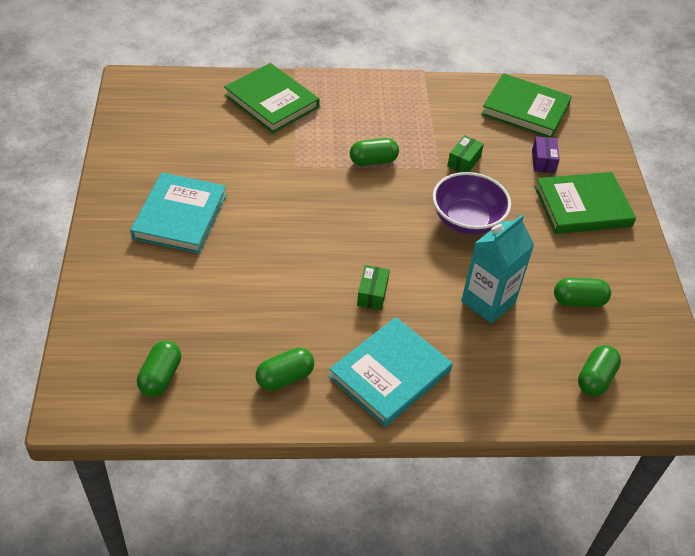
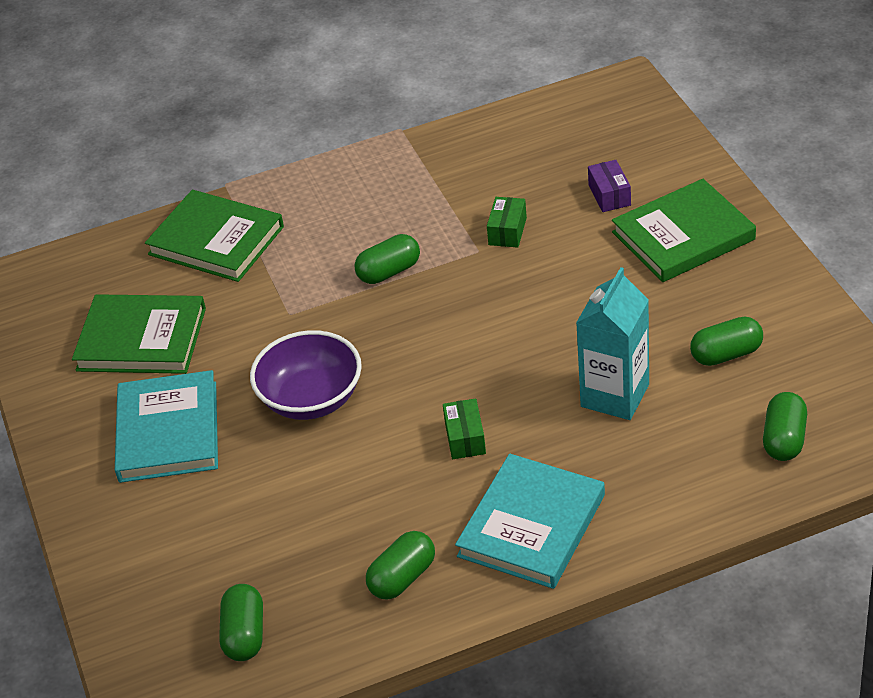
camera: 10 degrees left, 5 degrees down
(467, 220) = (544, 304): purple bowl -> purple bowl (311, 399)
(525, 109) = (558, 135): green book -> green book (141, 339)

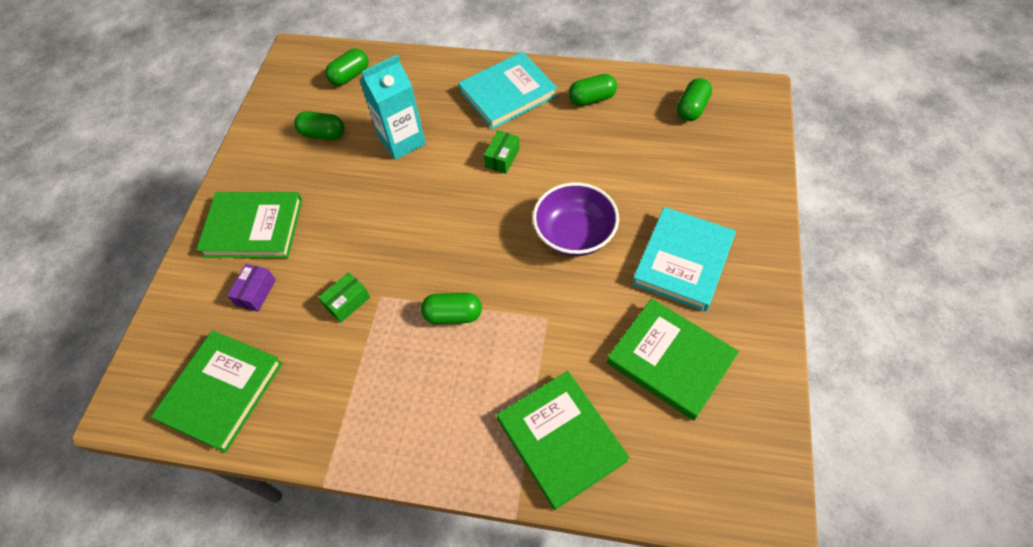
camera: 150 degrees left, 15 degrees up
(552, 130) = (221, 391): none -> green book

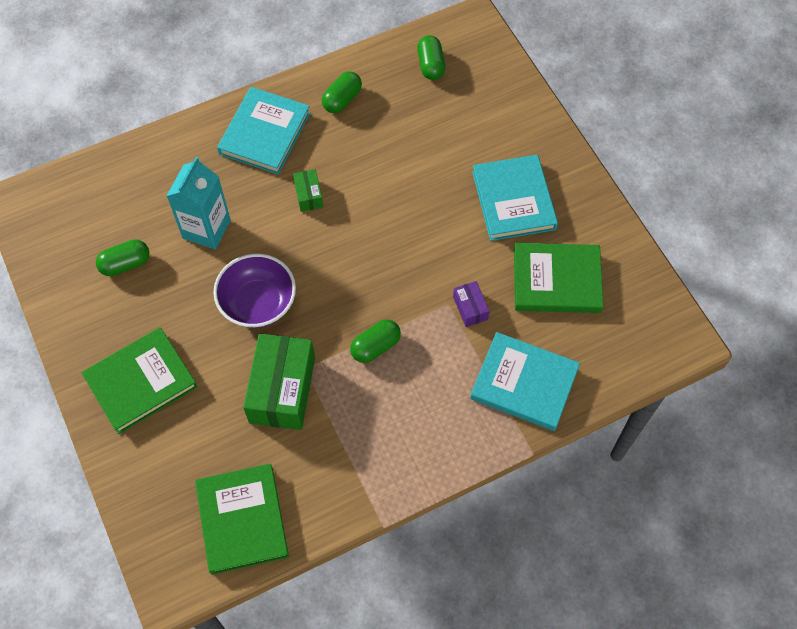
camera: 40 degrees left, 5 degrees up
(256, 292) = (196, 431): purple box -> purple box (470, 308)
(347, 302) = (282, 390): green box -> green box, size x2.13
(350, 76) = (99, 195): green capsule -> none
(561, 440) = (524, 383): green book -> turquoise book
(574, 234) = (418, 227): purple bowl -> purple bowl (258, 303)

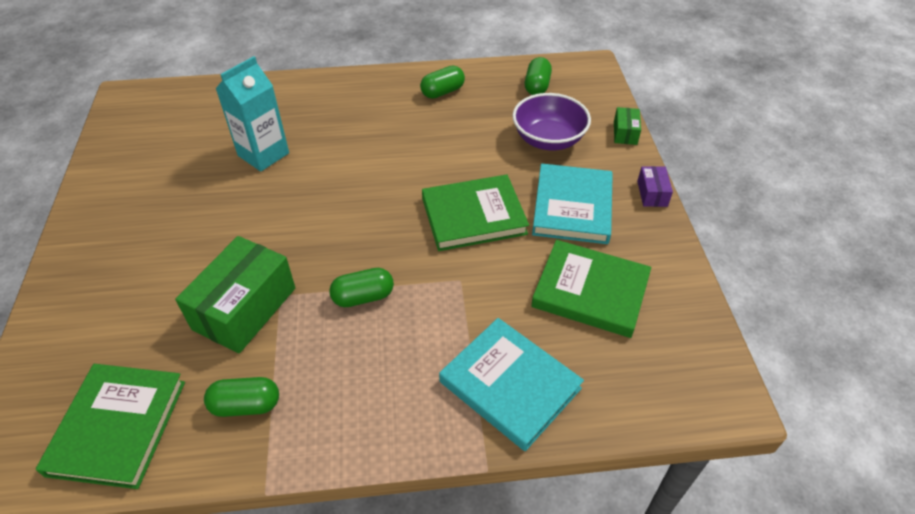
camera: 20 degrees right, 15 degrees down
(125, 264) = (175, 161): green capsule -> green capsule (246, 405)
(141, 382) = (117, 259): green book -> green book (473, 216)
(258, 303) = (271, 224): purple bowl -> purple bowl (548, 139)
(264, 133) = (360, 99): turquoise book -> none
(308, 195) = (371, 152): green box -> green box (625, 133)
(470, 308) = (482, 290): purple box -> purple box (652, 193)

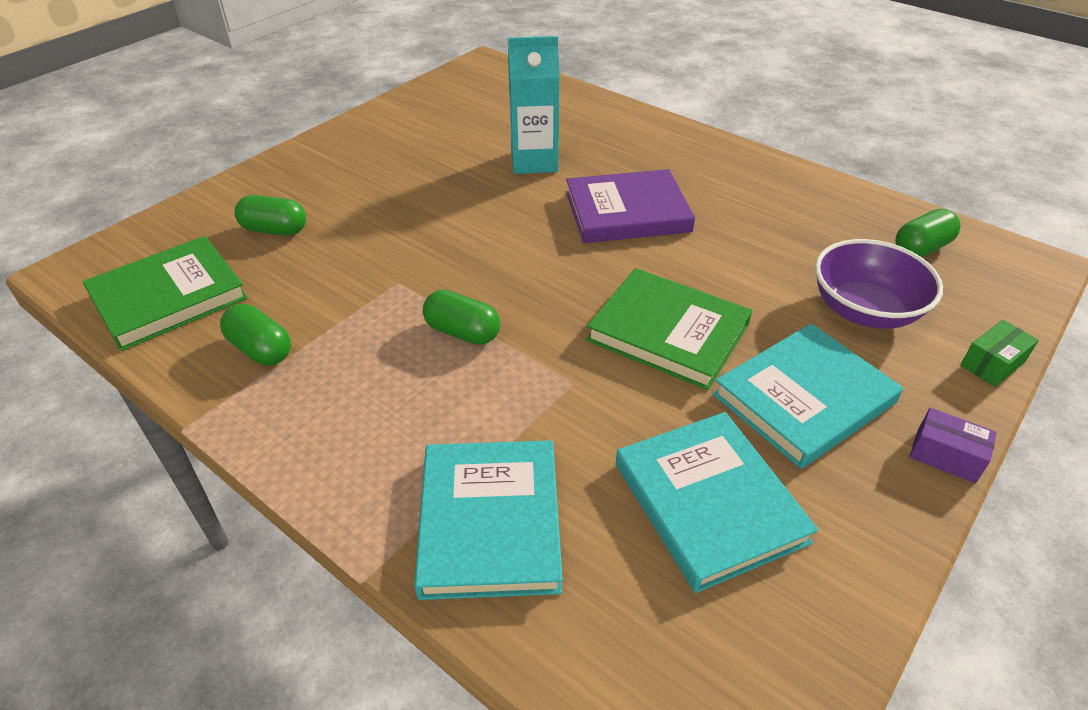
camera: 45 degrees right, 5 degrees down
(244, 308) = (359, 273): green box -> none
(366, 155) = (627, 212): none -> purple book
(442, 92) = (788, 197): green capsule -> green capsule (274, 230)
(590, 291) = (709, 502): green book -> turquoise book
(652, 193) = (945, 456): purple box -> purple box turned 75 degrees clockwise

